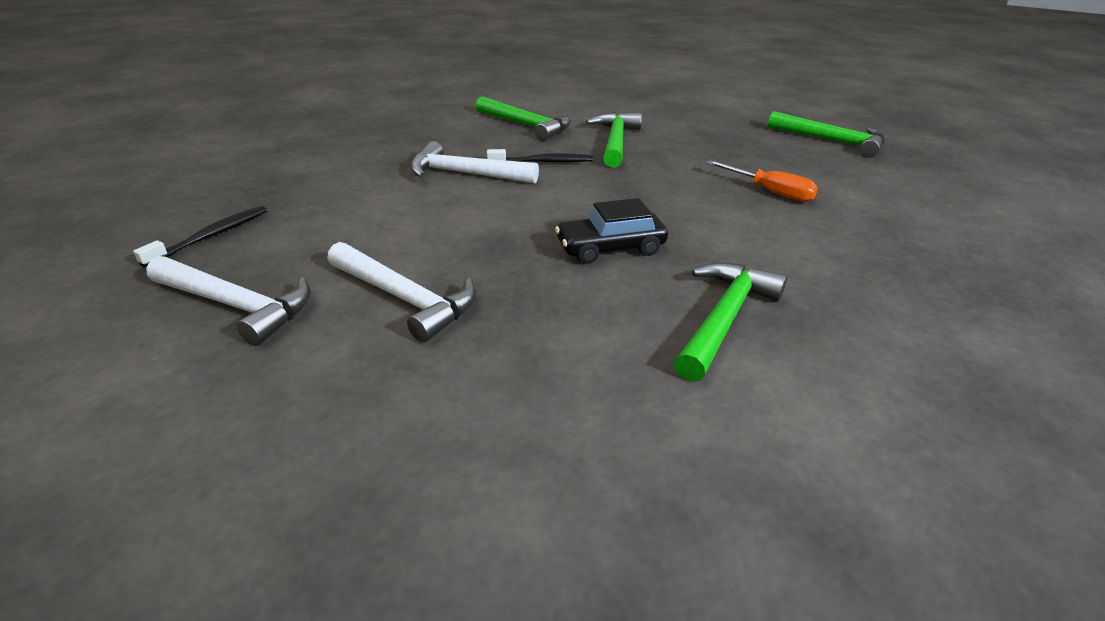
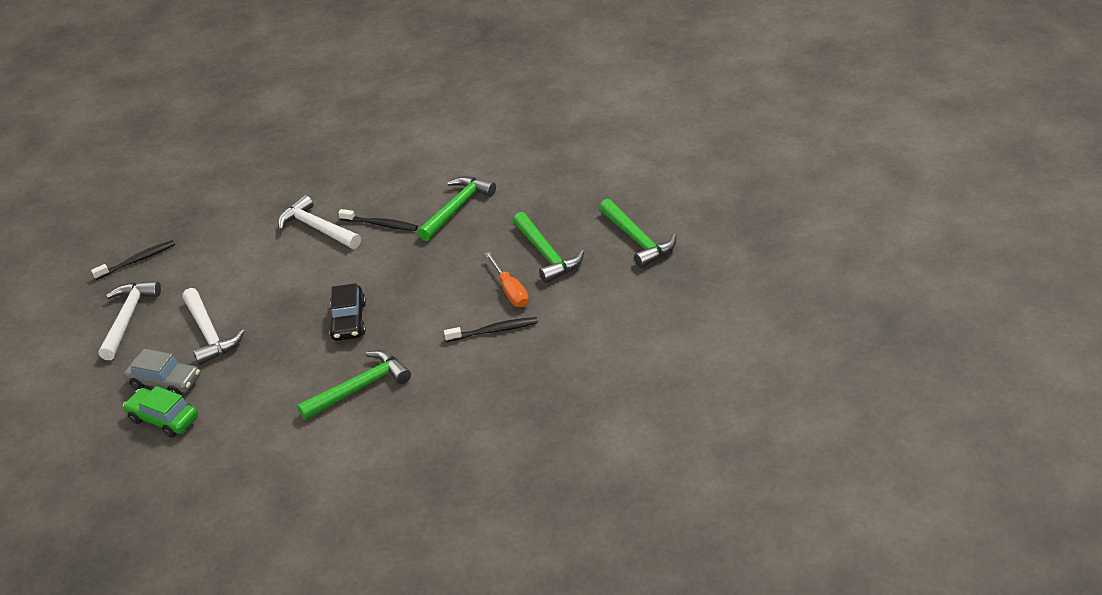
camera: 30 degrees right, 5 degrees up
(236, 305) = (128, 319): white hammer -> white hammer turned 135 degrees counterclockwise
(376, 382) = (165, 382): none -> grey car
(420, 446) = (163, 419): none -> green car
(526, 125) = (407, 174): green hammer -> green hammer (546, 254)
(610, 248) = (349, 321): black car -> black car turned 105 degrees counterclockwise
(807, 227) = (494, 331): none -> black toothbrush

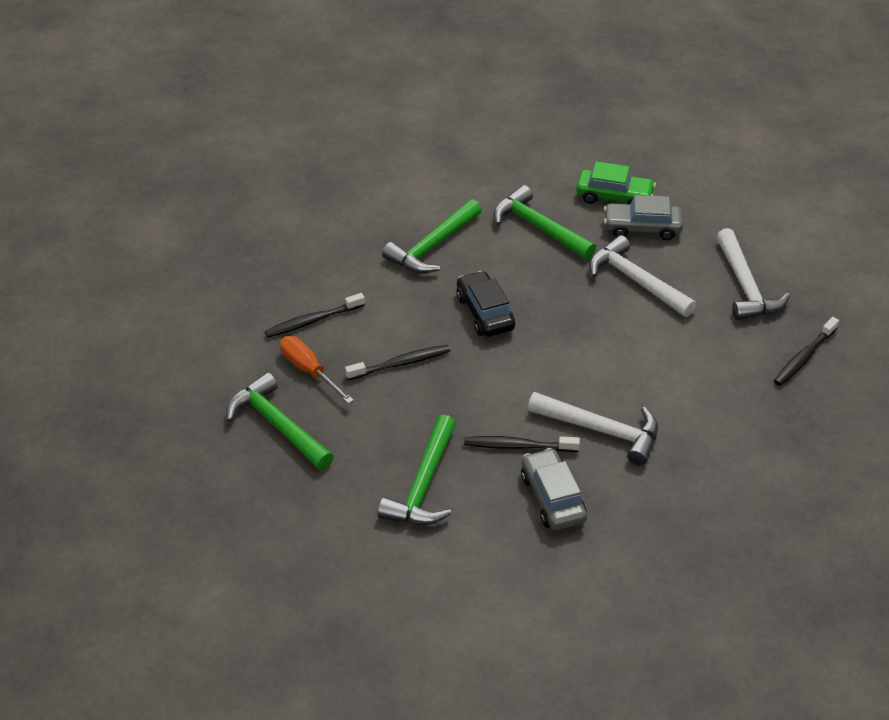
camera: 160 degrees right, 5 degrees up
(376, 193) = (552, 498): none -> grey car
(436, 288) = (400, 363): none -> black toothbrush
(637, 240) = (162, 461): green hammer -> green hammer (539, 228)

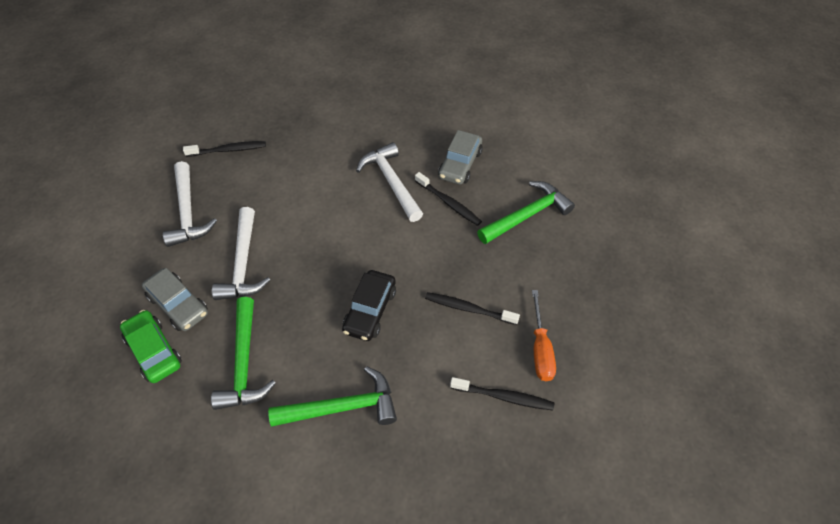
camera: 140 degrees left, 10 degrees up
(278, 425) = (594, 316): green hammer -> none
(745, 286) = (188, 212): white hammer -> white hammer turned 135 degrees clockwise

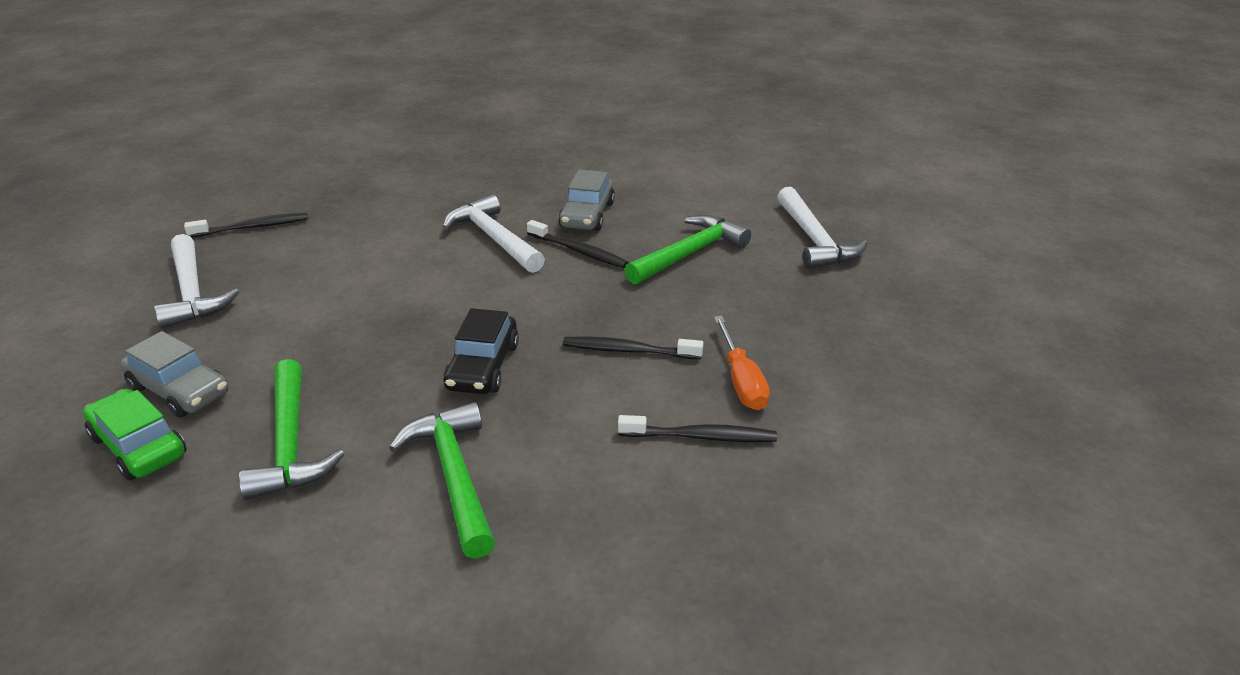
camera: 10 degrees left, 20 degrees down
(243, 263) = (282, 337): white hammer -> white hammer (814, 240)
(342, 407) = (454, 476): green hammer -> green hammer turned 90 degrees counterclockwise

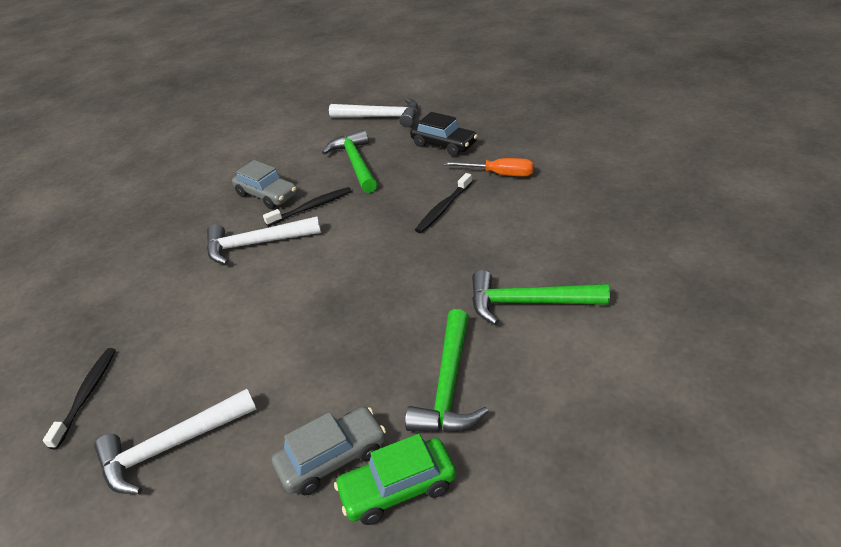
camera: 60 degrees left, 5 degrees up
(192, 292) = (171, 447): white hammer -> white hammer turned 150 degrees clockwise
(290, 443) = (449, 385): green hammer -> green hammer turned 90 degrees clockwise
(483, 367) = (418, 273): black car -> black car (444, 144)
(700, 436) = (541, 199): black toothbrush -> none

